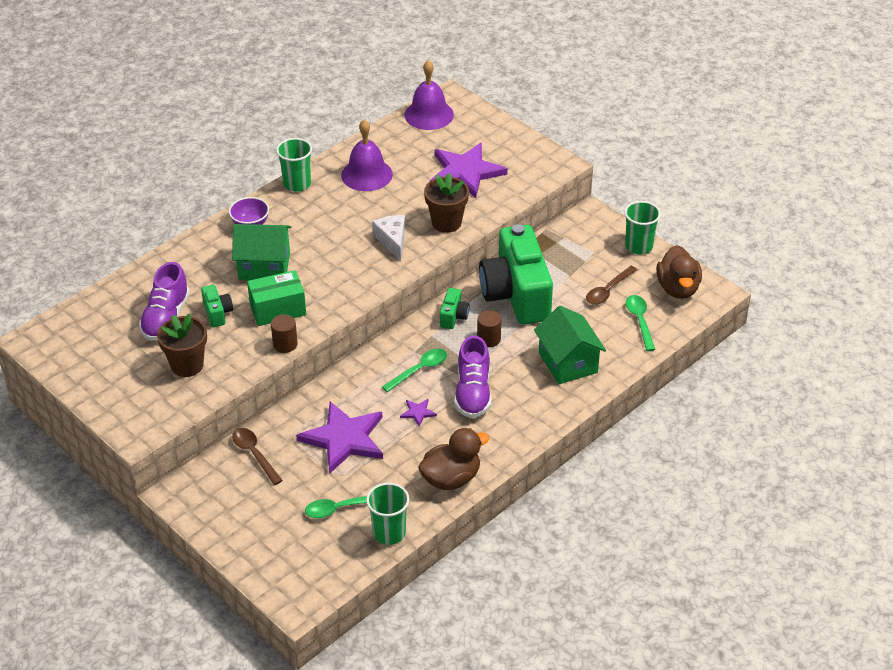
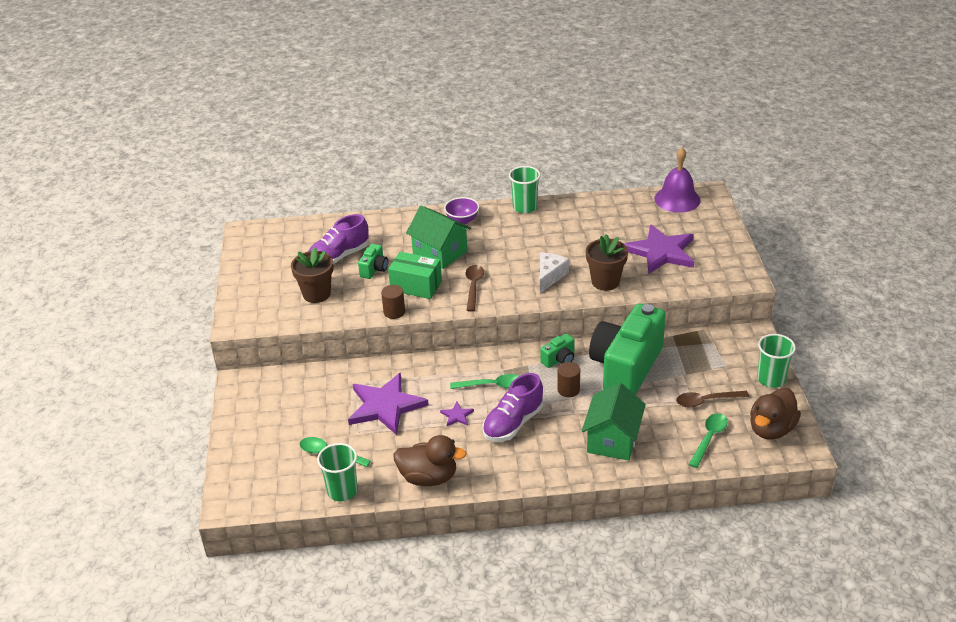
camera: 40 degrees right, 5 degrees down
(254, 454) = (316, 383): brown spoon -> brown spoon (473, 286)
(366, 174) = (582, 222): purple bell -> none

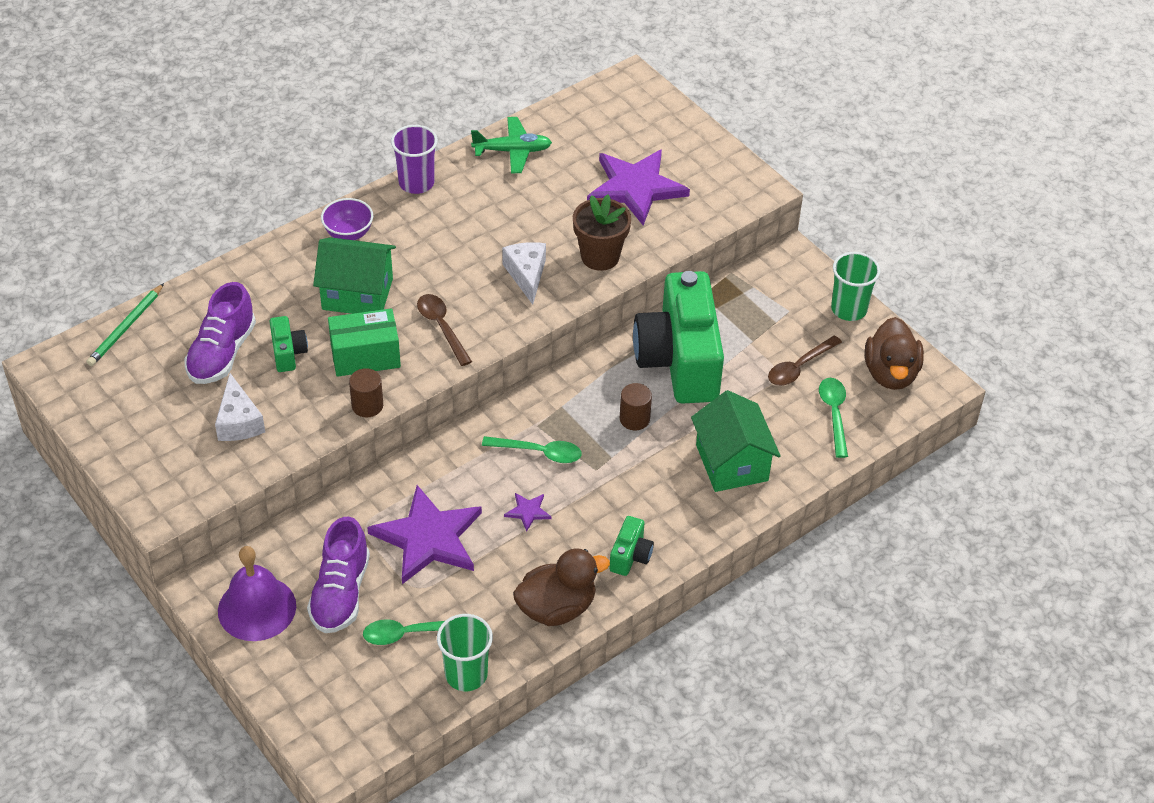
camera: 35 degrees left, 10 degrees up
(300, 227) = (126, 327): none -> green pencil
(316, 294) = (239, 421): brown flower pot -> white cheese
(491, 385) = (539, 452): green spoon -> green spoon turned 45 degrees clockwise
(513, 423) = (603, 492): purple shoe -> purple shoe (340, 593)
(525, 207) = (416, 183): green cup -> purple cup
(559, 359) = (594, 383): green camera -> green camera (630, 556)
(598, 208) = (512, 151): none -> green plane
(677, 199) = (600, 102): purple bell -> purple bell (257, 608)

